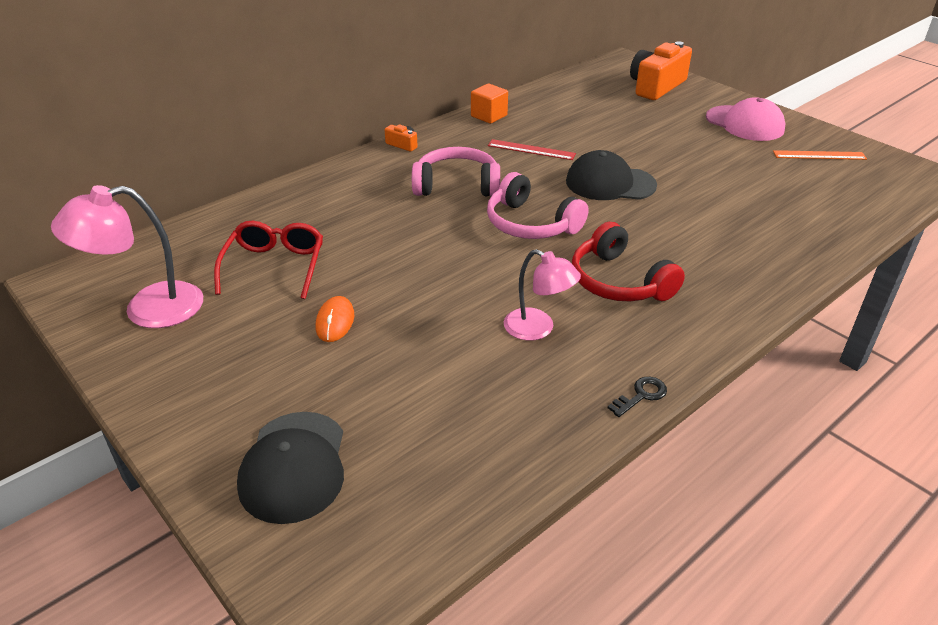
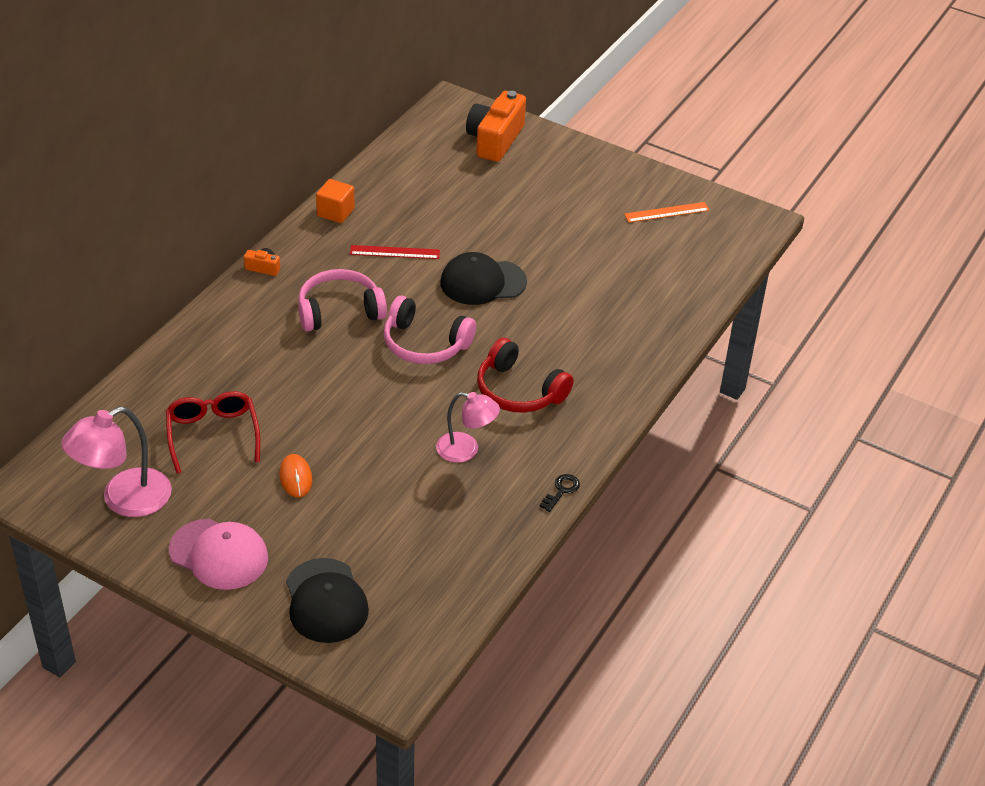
camera: 20 degrees left, 5 degrees up
(744, 123) = (592, 181): pink cap -> pink cap (219, 554)

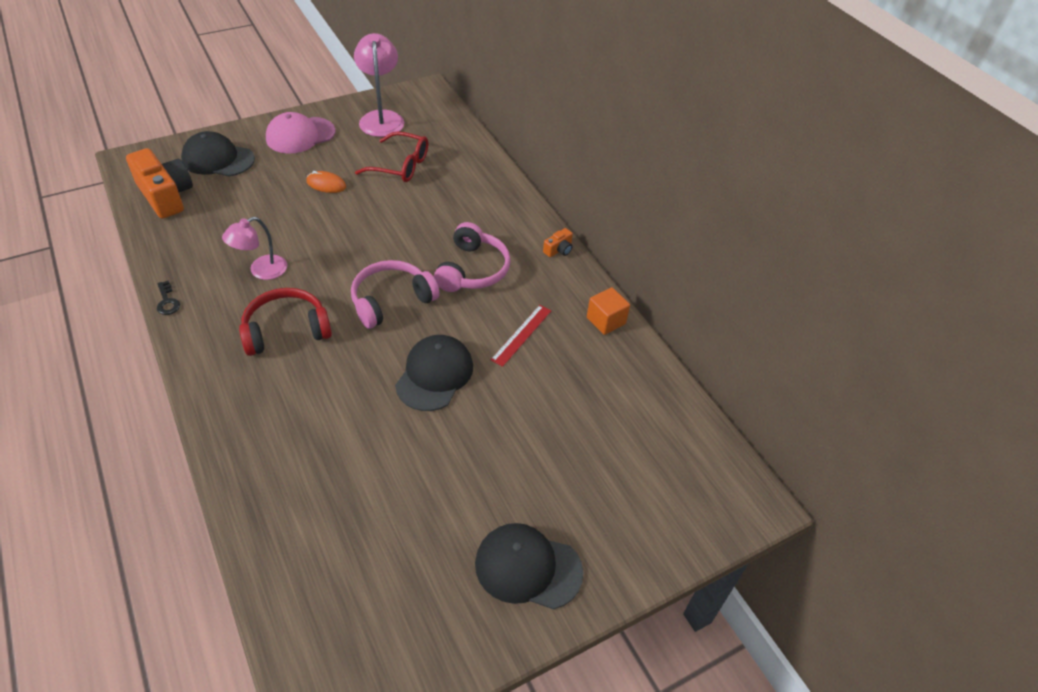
camera: 120 degrees right, 5 degrees up
(495, 140) = (659, 507): orange camera -> orange camera (166, 196)
(594, 180) = (528, 567): none -> black cap
(666, 212) = (419, 610): orange ruler -> none

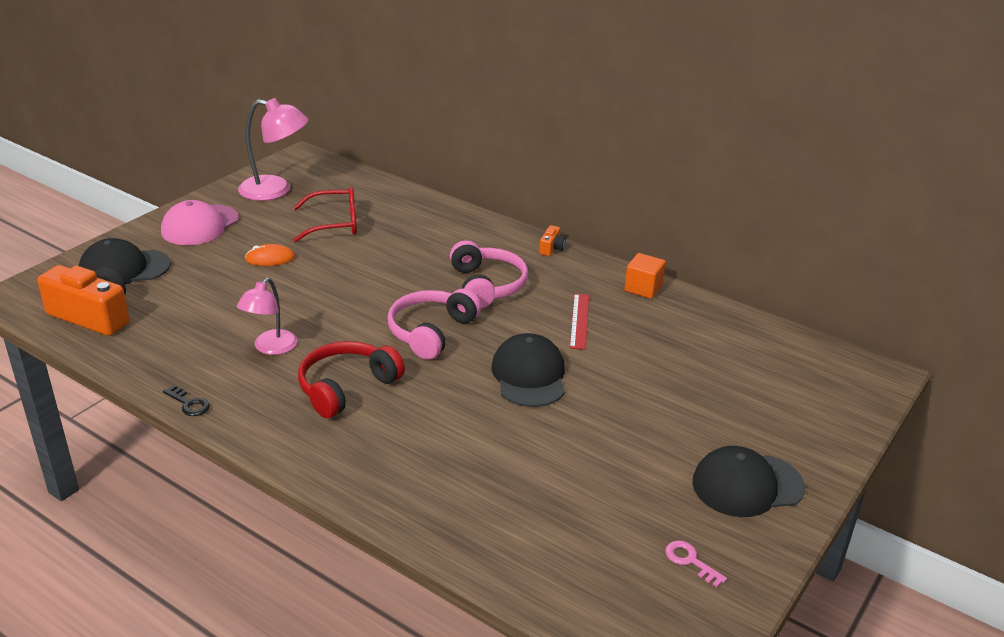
camera: 25 degrees left, 15 degrees down
(381, 118) = (275, 190): pink lamp -> pink lamp turned 135 degrees clockwise
(415, 621) = (690, 561): none -> pink key

